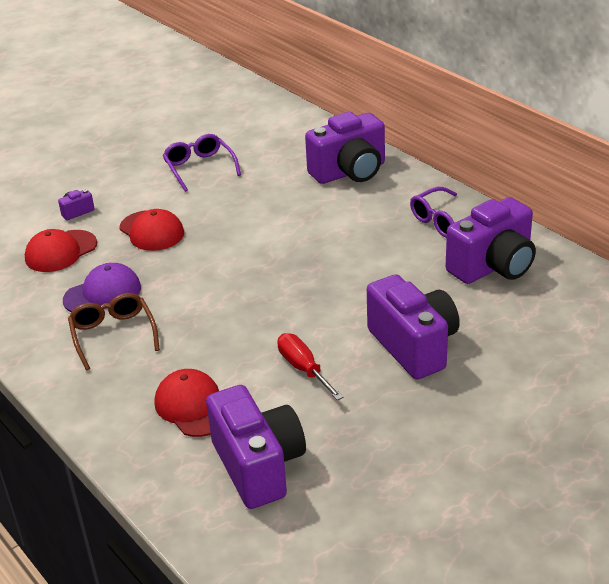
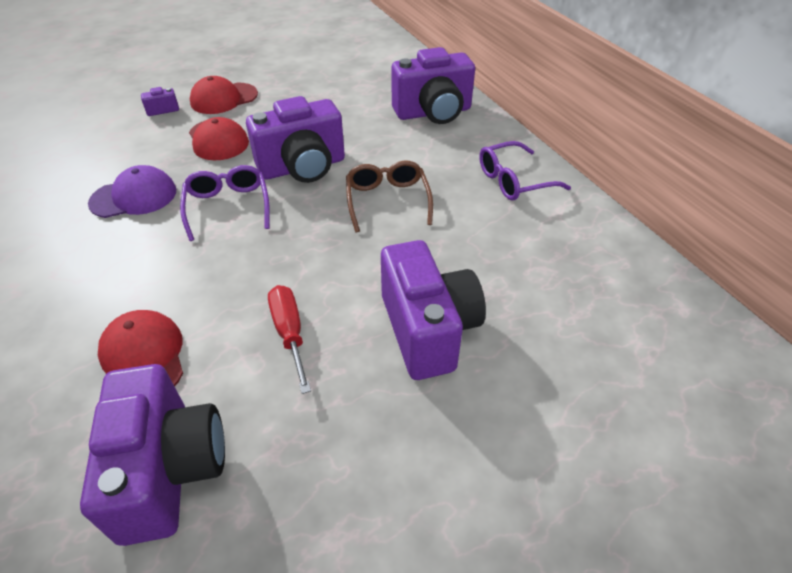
camera: 10 degrees right, 10 degrees up
(60, 251) = (124, 145): red cap -> red cap (224, 98)
(113, 335) = (115, 247): brown glasses -> brown glasses (387, 201)
(200, 168) = (295, 87): purple glasses -> purple glasses (228, 207)
(493, 266) = (551, 243): purple camera -> purple camera (303, 167)

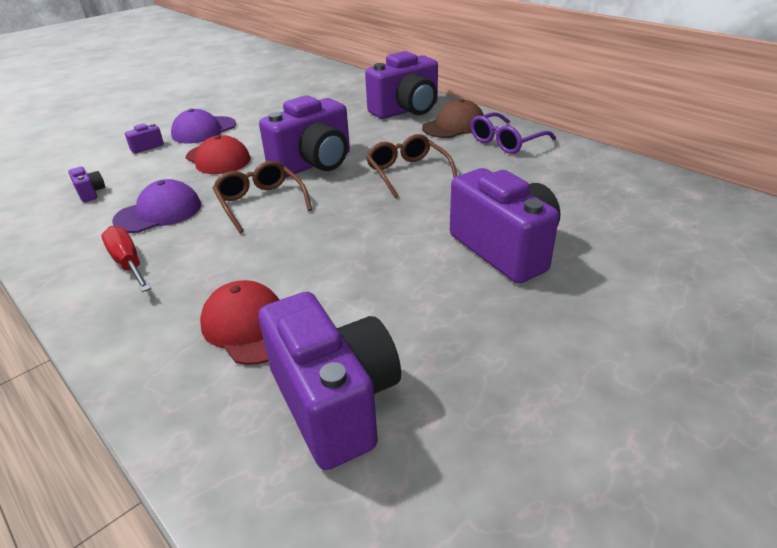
camera: 15 degrees left, 10 degrees down
(89, 158) = (90, 193): none -> purple camera
(224, 98) = (204, 130): red cap -> purple cap
(228, 207) = (261, 203): purple glasses -> brown glasses
(290, 333) = (383, 277): red screwdriver -> red screwdriver (128, 263)
(471, 145) = (454, 126): none -> brown cap

